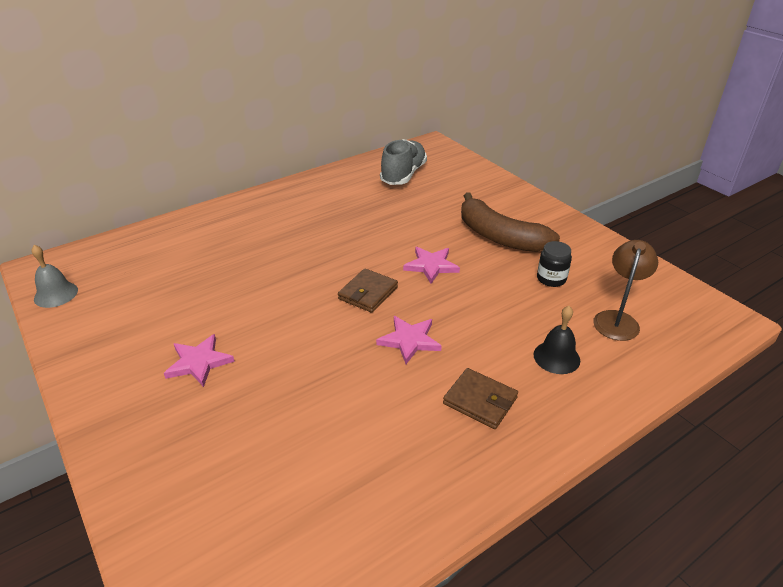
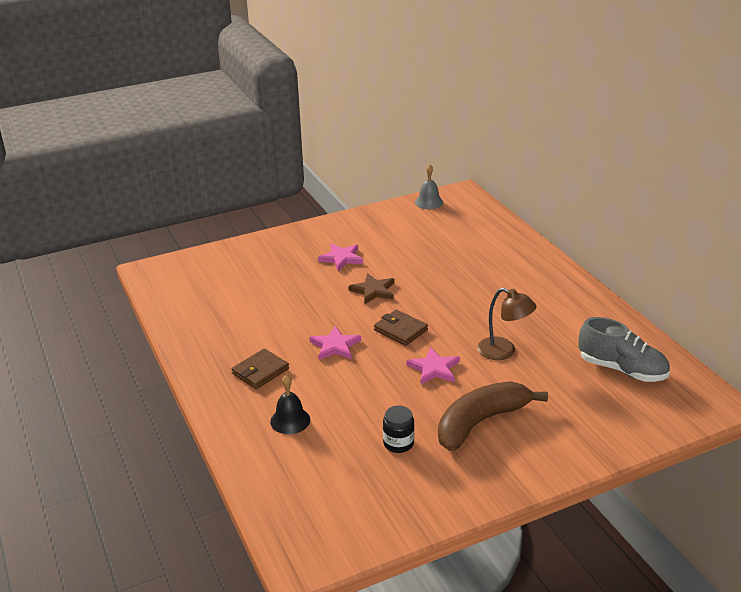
camera: 100 degrees right, 5 degrees down
(285, 322) = (373, 291): none -> brown star
(617, 319) = (325, 473): brown lamp -> brown lamp (503, 352)

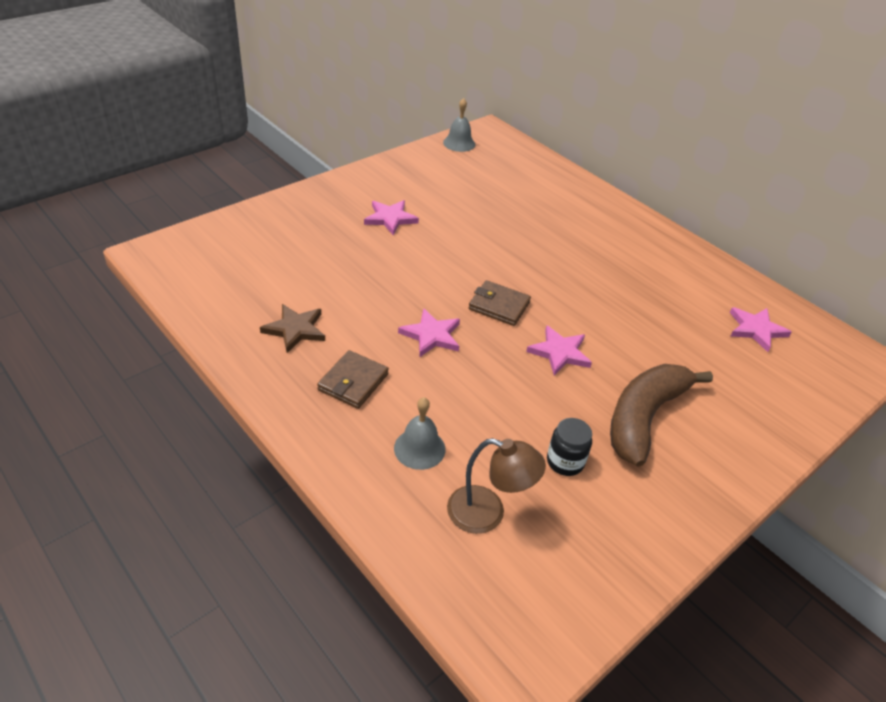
camera: 20 degrees left, 10 degrees up
(290, 420) = (419, 448): black bell -> grey bell
(373, 291) = (445, 257): brown star -> brown star (295, 329)
(503, 352) = (625, 321): brown lamp -> brown lamp (488, 513)
(622, 369) = (756, 329): grey shoe -> pink star

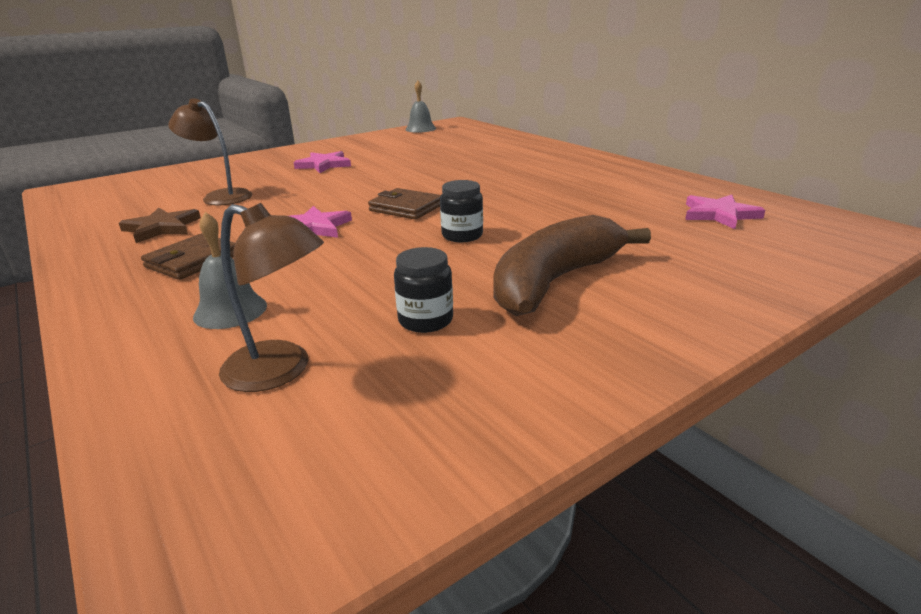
camera: 10 degrees right, 15 degrees down
(318, 276) = (220, 196): none -> brown lamp
(559, 352) = (462, 235): pink star -> black jar

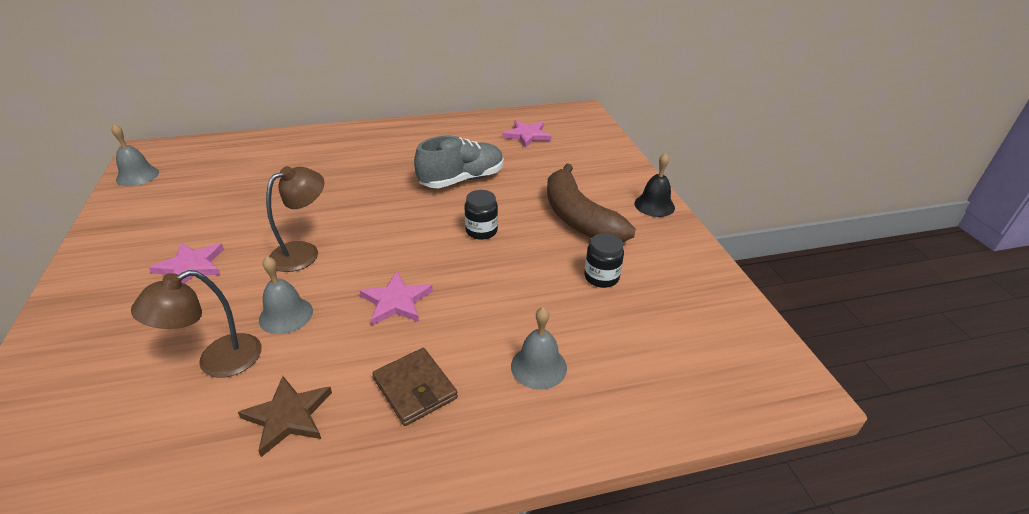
camera: 70 degrees left, 10 degrees up
(279, 200) = (286, 315): none -> grey bell
(281, 371) = (636, 347): brown lamp -> brown lamp (303, 252)
(406, 208) = (396, 242): brown wallet -> none
(554, 207) = (462, 180): none -> grey shoe
(674, 334) = (654, 205): none -> black bell

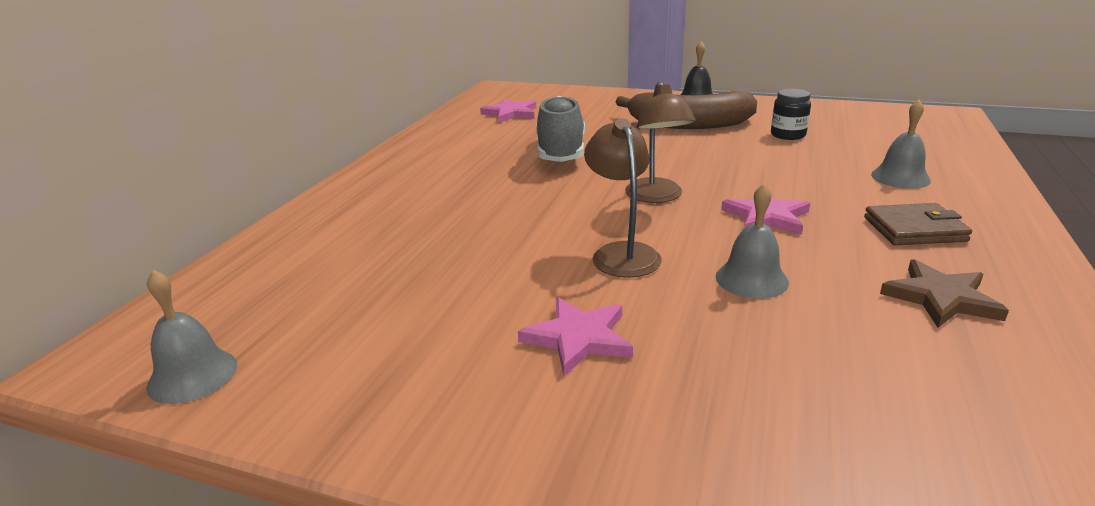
camera: 55 degrees left, 10 degrees down
(217, 362) = (824, 334): brown lamp -> brown lamp (656, 197)
(481, 231) = (671, 161): black jar -> none

